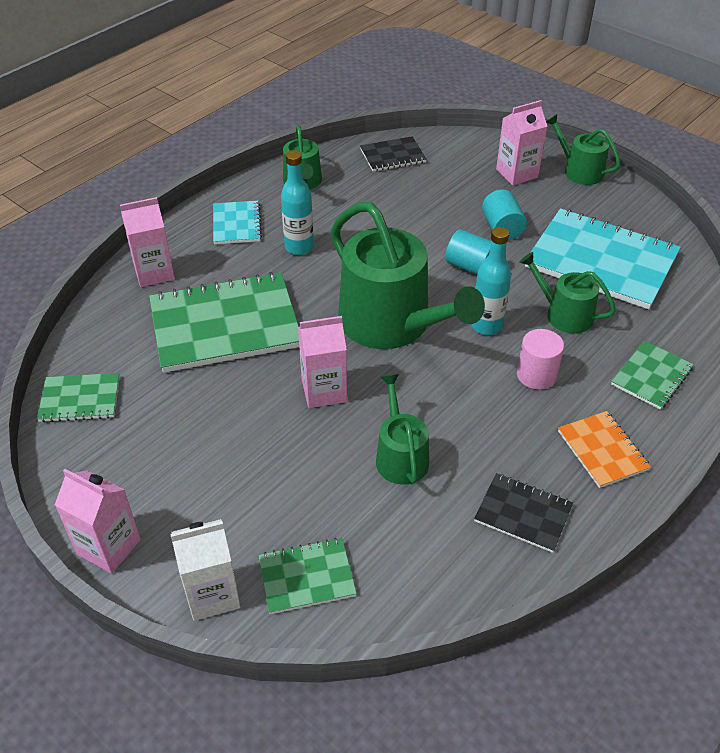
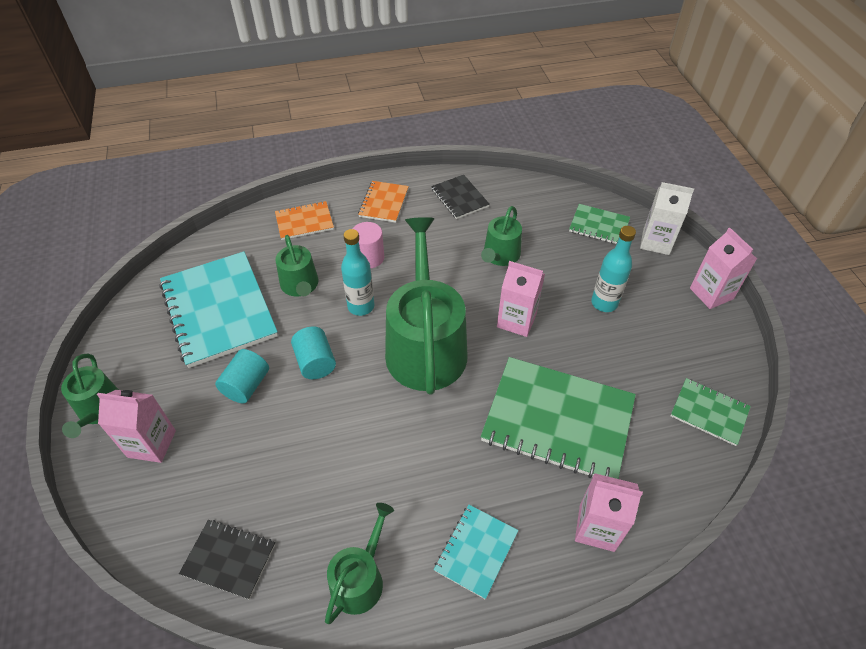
camera: 145 degrees left, 5 degrees up
(299, 247) = (436, 474): turquoise bottle -> turquoise bottle (604, 303)
(651, 376) = (304, 222): green notebook -> orange notebook

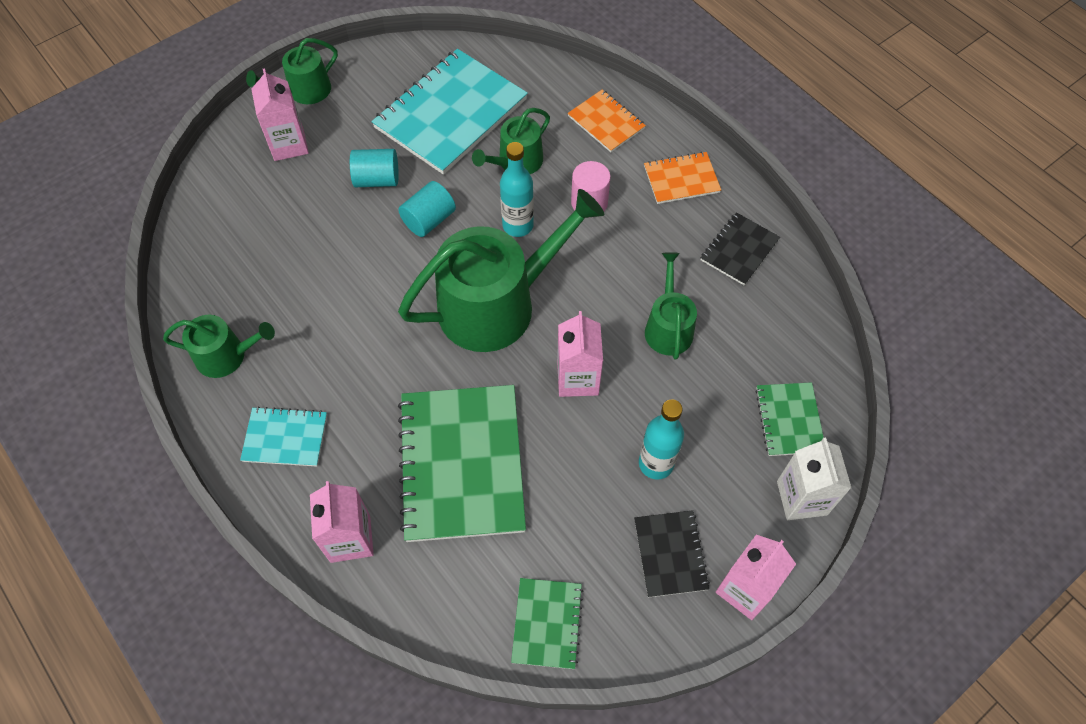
camera: 65 degrees right, 10 degrees up
(229, 559) = (209, 253): black notebook -> black notebook (670, 554)
(500, 256) = (668, 327): green watering can -> green watering can turned 90 degrees clockwise

